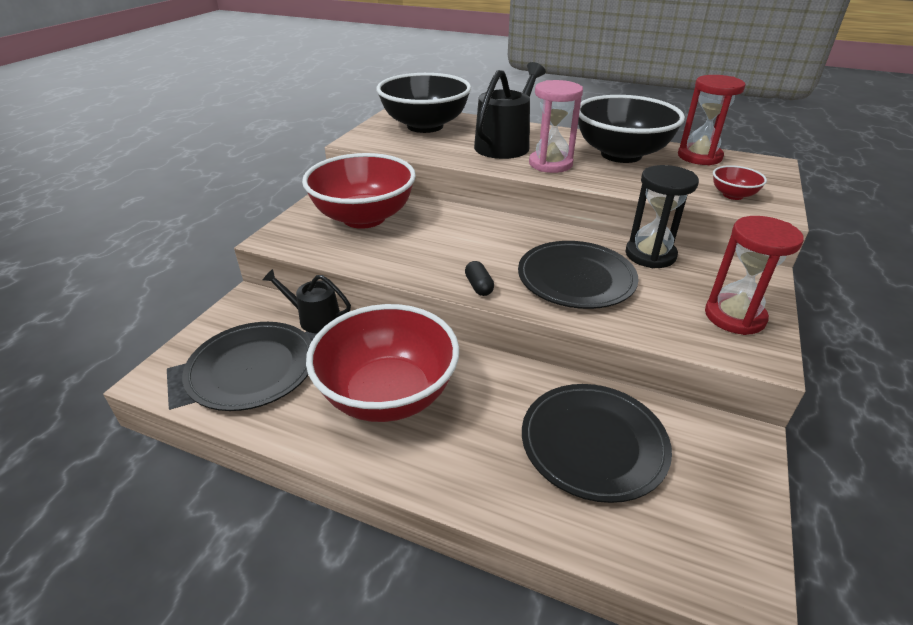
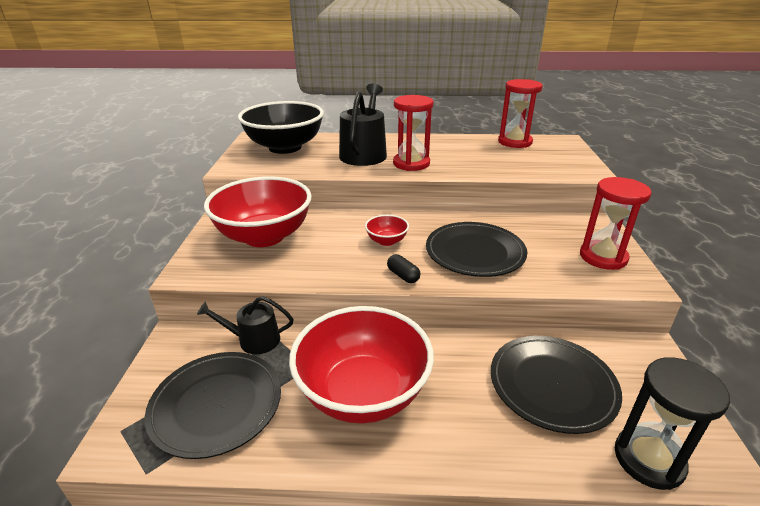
camera: 20 degrees left, 5 degrees down
(550, 164) = (411, 163): pink hourglass -> red hourglass
(621, 154) = (459, 148): black bowl -> none
(650, 255) = (516, 222): black hourglass -> black hourglass (648, 459)
(733, 195) = (557, 167): red bowl -> red bowl (386, 241)

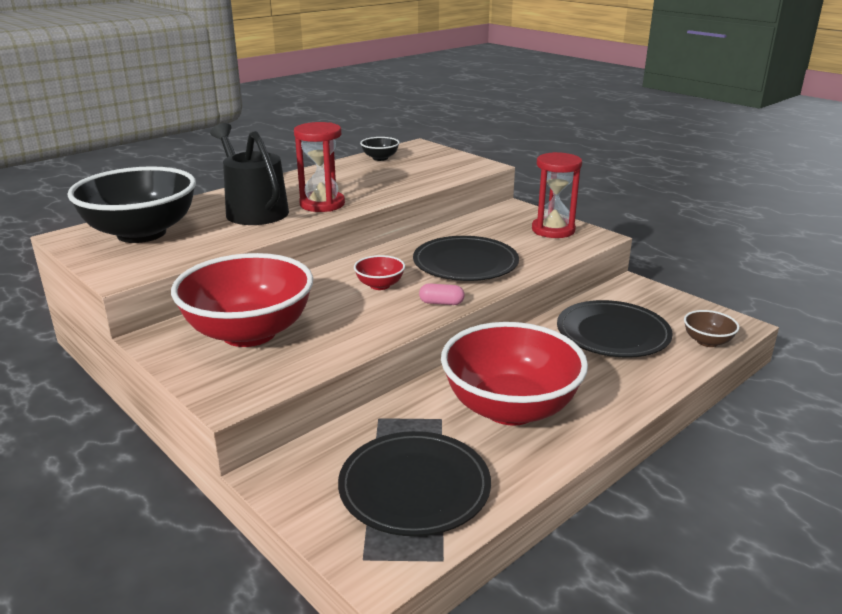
camera: 45 degrees left, 5 degrees down
(254, 340) = (358, 430): black watering can -> none
(403, 276) = (441, 303): black capsule -> pink capsule
(515, 142) = (380, 158): red hourglass -> black bowl
(648, 459) = (707, 341): black hourglass -> brown bowl

